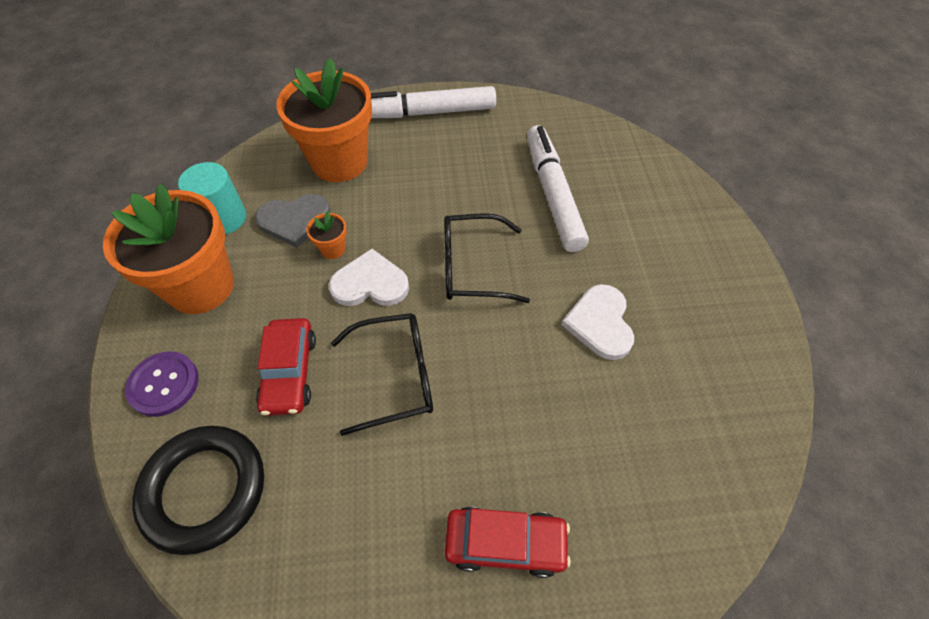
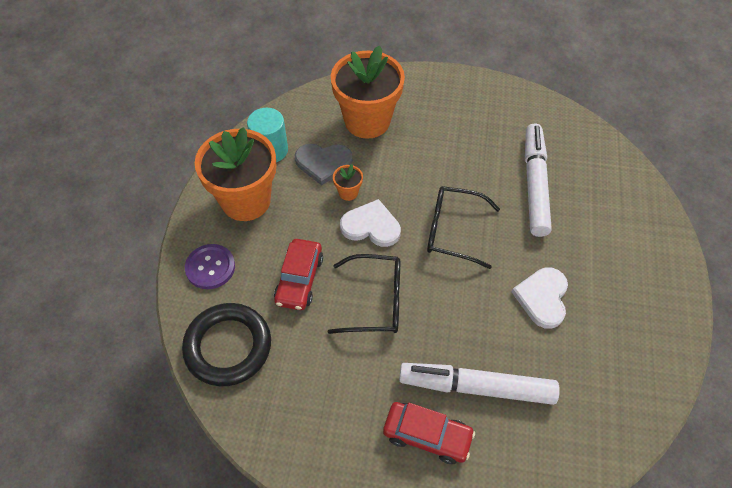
camera: 15 degrees right, 0 degrees up
(427, 113) = (447, 91): white marker -> white marker (477, 387)

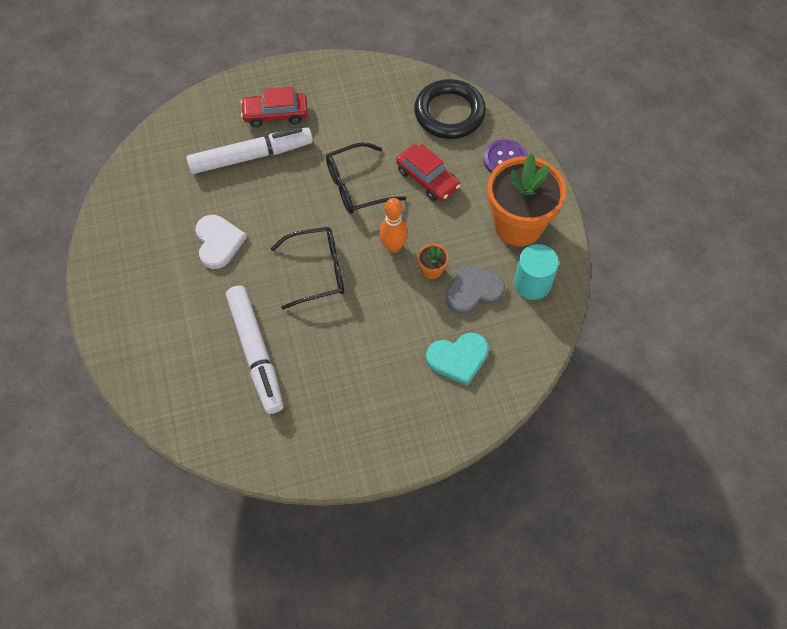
camera: 155 degrees right, 5 degrees up
(299, 279) = (427, 178): red car -> red car turned 150 degrees clockwise
(367, 121) = (458, 358): orange flower pot -> turquoise heart
(371, 226) = (393, 246): white heart -> orange bowling pin

